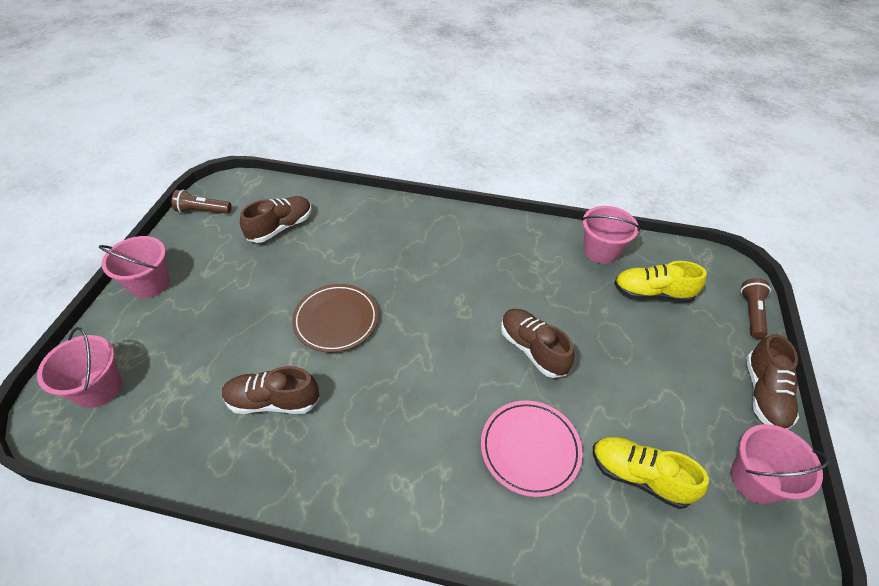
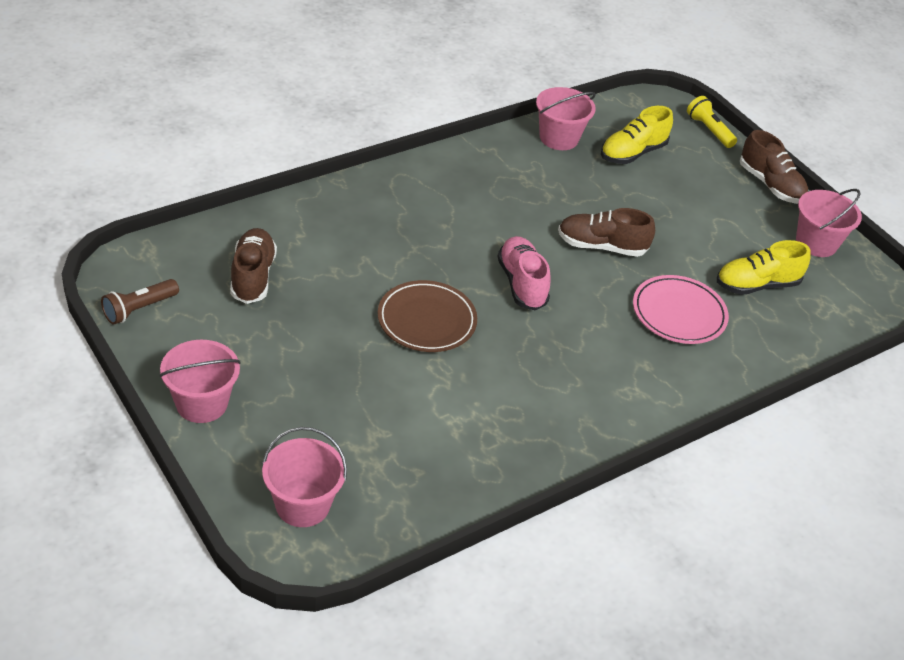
camera: 50 degrees left, 5 degrees down
(273, 401) = (466, 409): brown shoe -> none
(434, 338) = (522, 283): none -> pink shoe
(751, 313) = (709, 130): brown flashlight -> yellow flashlight

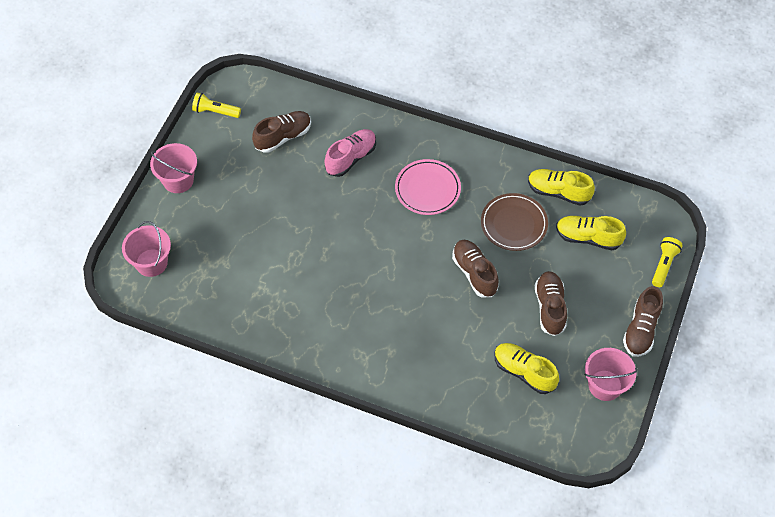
camera: 60 degrees right, 15 degrees up
(139, 309) = (215, 111): brown flashlight -> yellow flashlight
(426, 320) = (325, 230): brown plate -> brown plate (514, 224)
(522, 283) = (399, 254): pink shoe -> pink shoe (351, 158)
(559, 138) = (558, 192): pink bucket -> yellow shoe
(679, 313) = (453, 344): pink plate -> pink plate (427, 189)
(693, 223) = (550, 308): none -> brown shoe

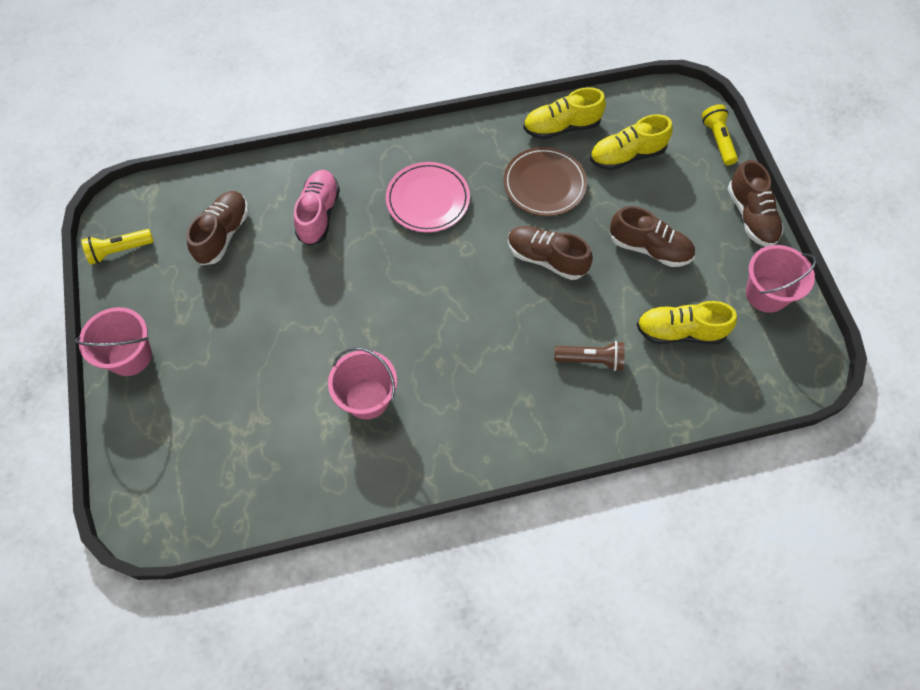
camera: 35 degrees left, 5 degrees up
(151, 263) = (167, 476): pink bucket -> pink bucket (367, 398)
(451, 353) = (591, 360): none -> brown flashlight
(550, 308) = (649, 248): brown shoe -> brown shoe turned 150 degrees clockwise

